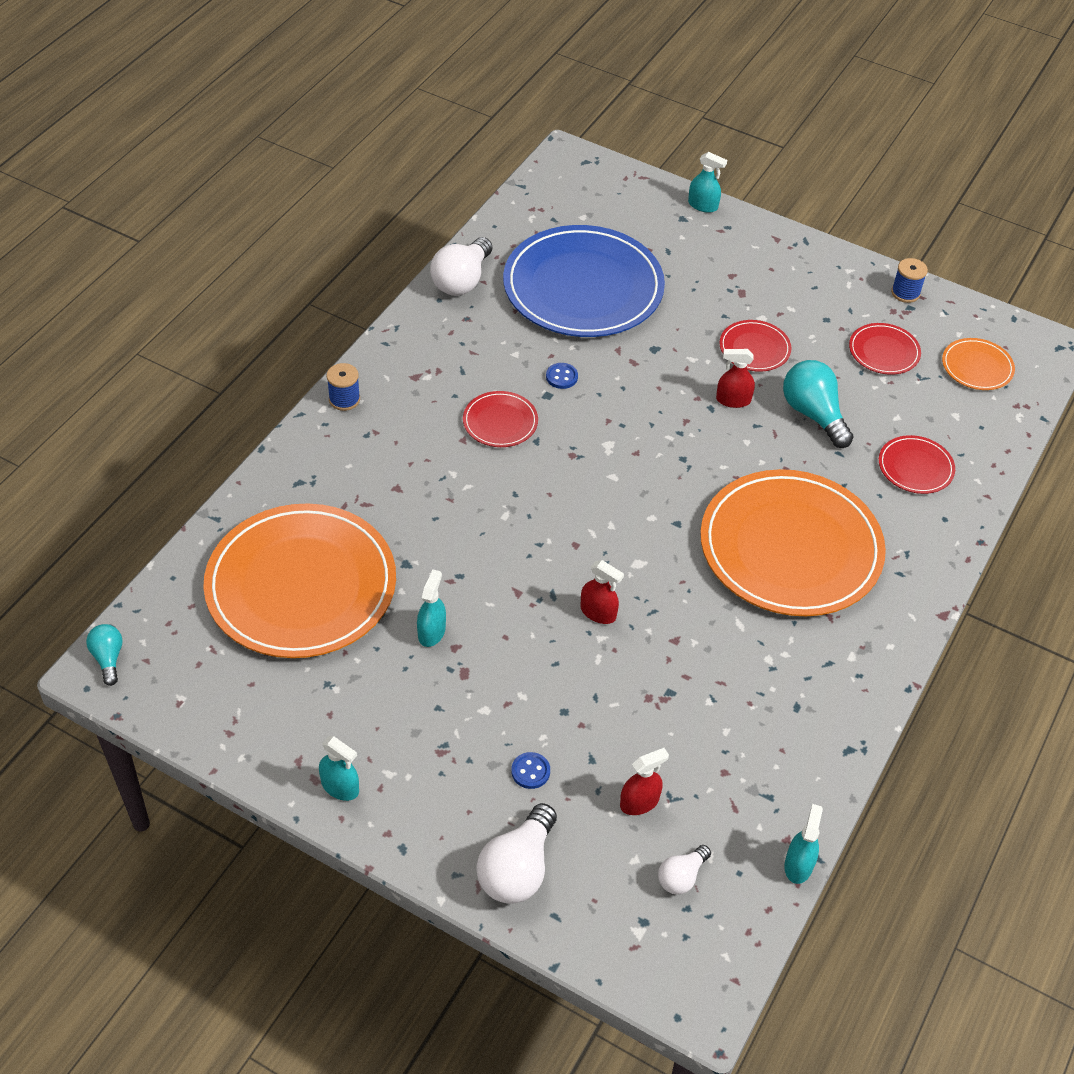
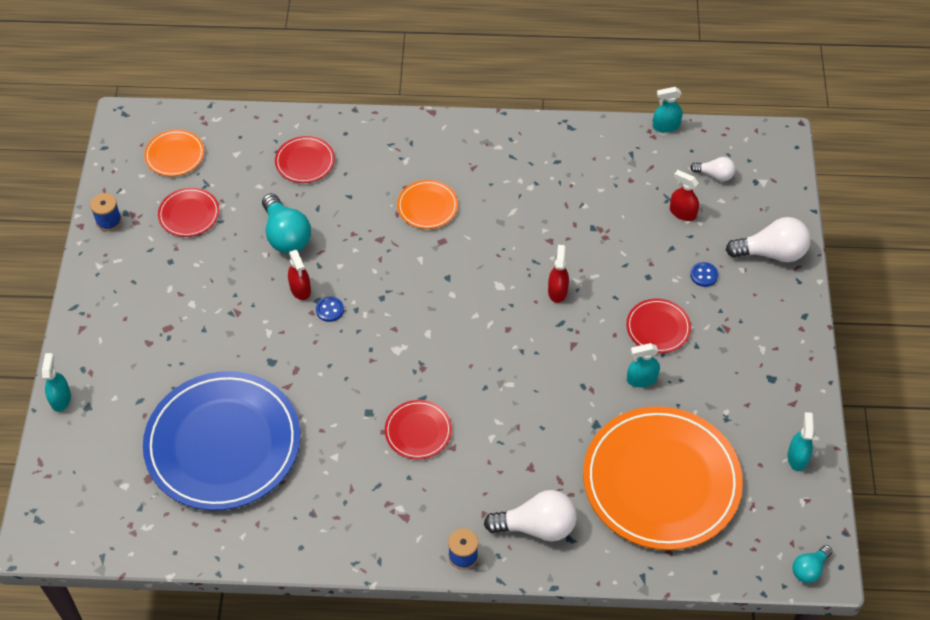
camera: 115 degrees left, 5 degrees up
(340, 787) = (792, 370): turquoise spray bottle -> turquoise spray bottle (797, 457)
(462, 280) = (265, 541): white light bulb -> white light bulb (536, 526)
(561, 377) = (342, 411): blue button -> blue button (329, 310)
(754, 348) = (232, 296): red plate -> red plate (658, 327)
(790, 548) = (427, 206): orange plate -> orange plate, size x0.43
(813, 414) = (286, 235): turquoise light bulb -> turquoise light bulb turned 60 degrees counterclockwise

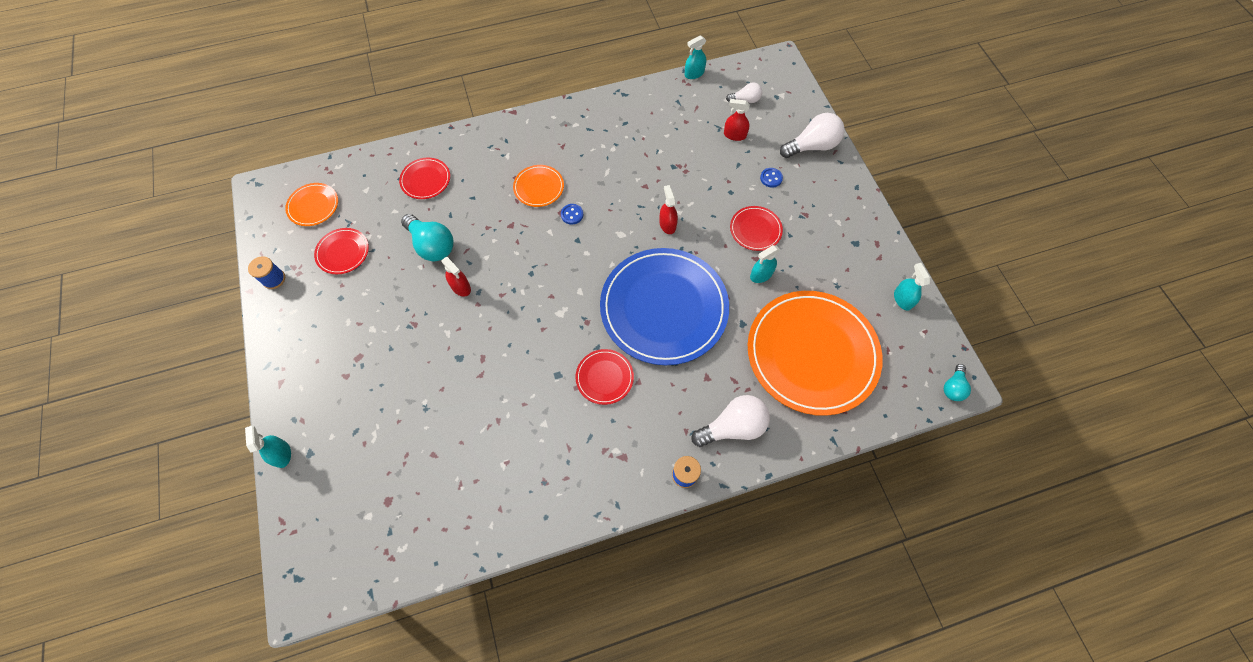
camera: 20 degrees left, 10 degrees up
(223, 444) = (443, 445): blue plate -> blue plate (664, 308)
(329, 310) = (492, 297): blue button -> blue button (572, 214)

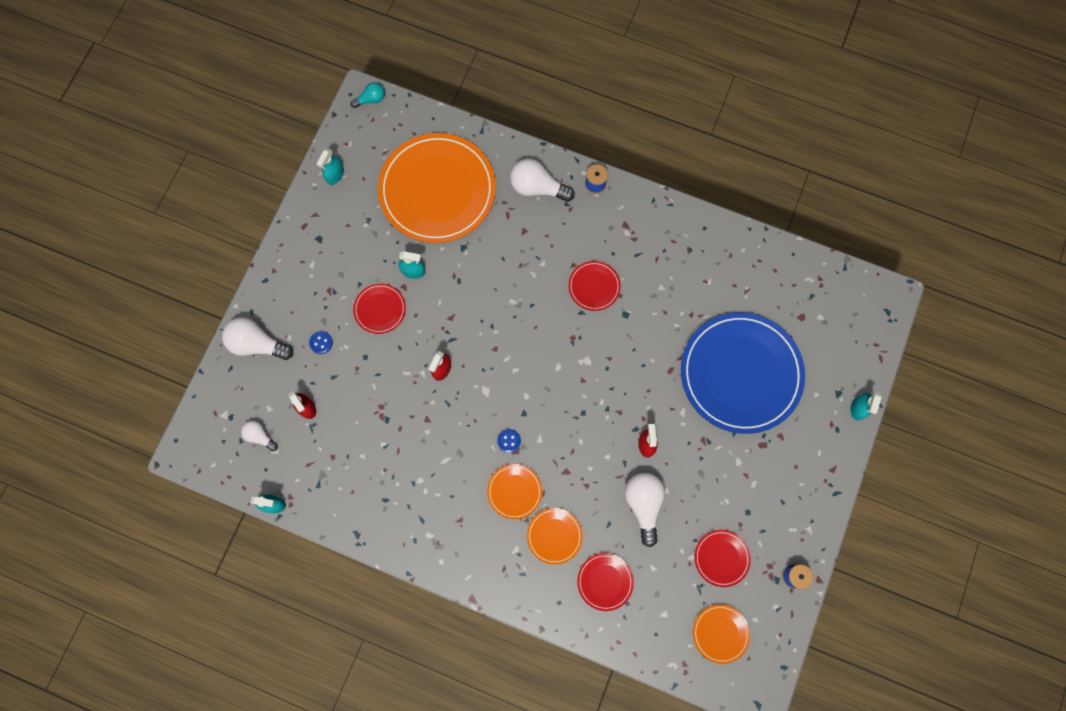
camera: 140 degrees left, 10 degrees up
(432, 245) = (643, 504): turquoise light bulb -> white light bulb
(486, 181) = (554, 536): none -> orange plate
(664, 308) = (507, 303): blue plate -> blue plate (740, 374)

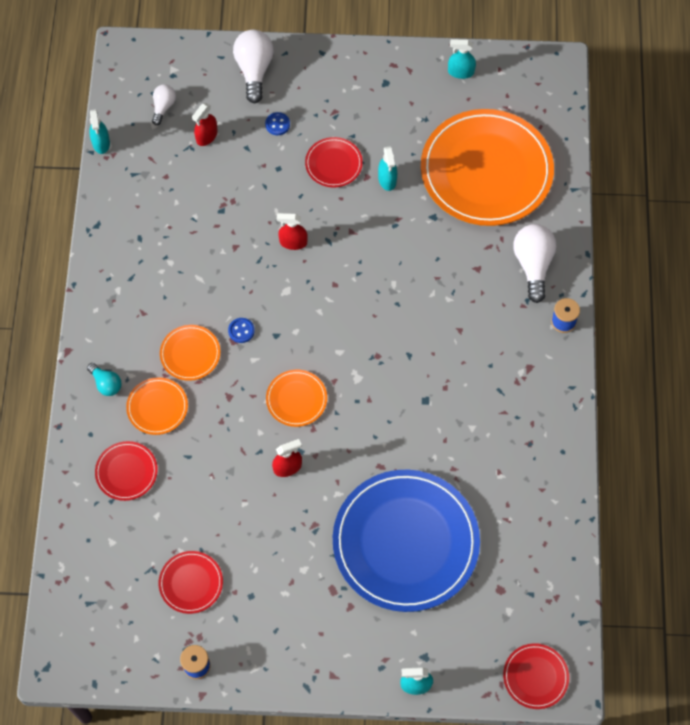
camera: 70 degrees right, 10 degrees down
(371, 99) = (559, 74): turquoise light bulb -> turquoise light bulb (106, 384)
(594, 286) = (444, 358): red plate -> red plate (535, 677)
(643, 504) = (221, 485): white light bulb -> none
(720, 633) = (110, 606): orange plate -> orange plate (296, 399)

